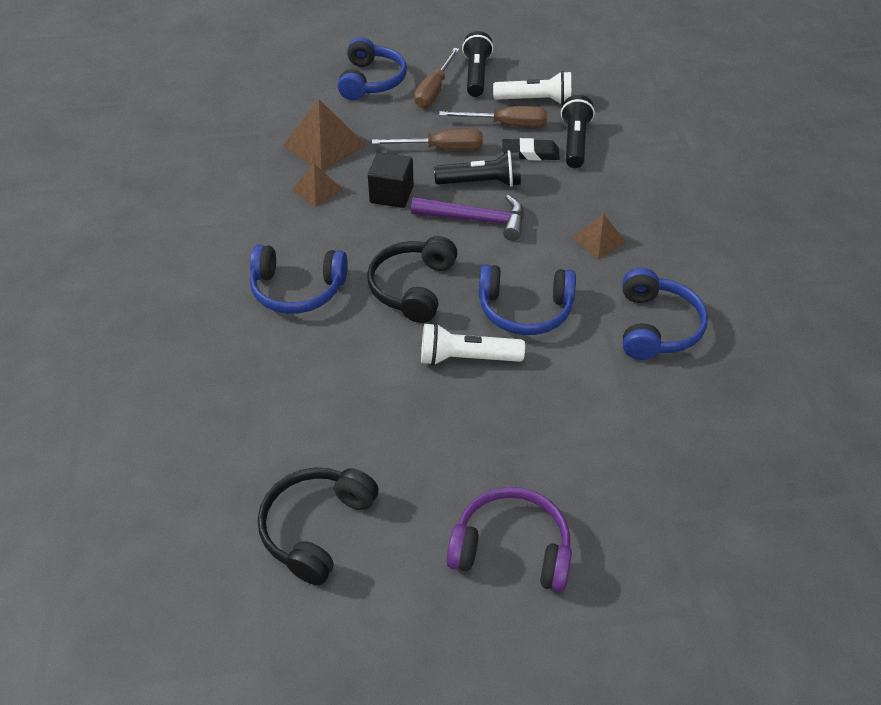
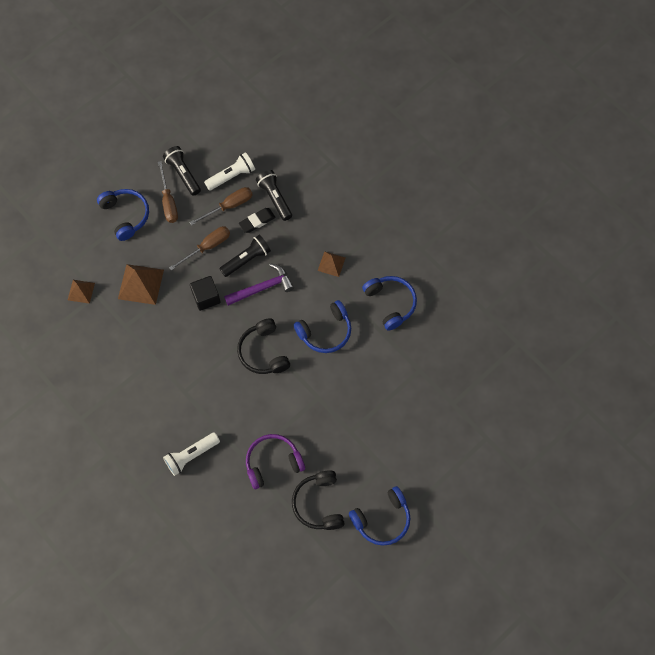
camera: 35 degrees left, 20 degrees up
(297, 290) = (209, 390): blue headphones -> blue headphones (382, 519)
(317, 190) = (164, 319): brown pyramid -> brown pyramid (81, 291)
(466, 358) = (318, 377): white flashlight -> white flashlight (191, 455)
(511, 548) = (402, 459): purple headphones -> purple headphones (273, 462)

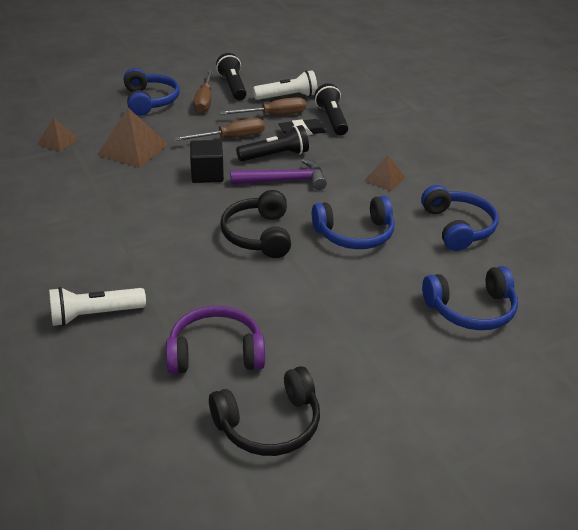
camera: 15 degrees right, 30 degrees down
(318, 504) = (269, 424): black headphones -> black headphones turned 120 degrees counterclockwise
(382, 519) = (377, 477): blue headphones -> blue headphones (471, 309)

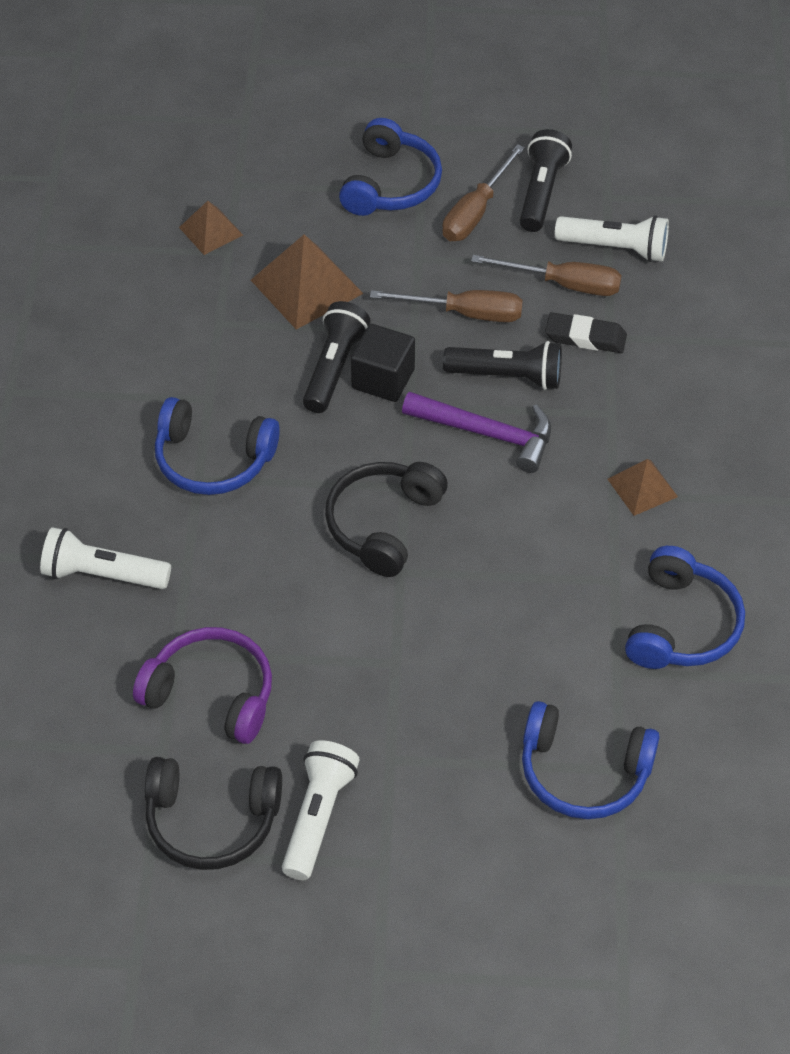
camera: 30 degrees right, 15 degrees up
(332, 119) = (652, 327): black flashlight -> black flashlight (334, 368)
(338, 393) = (318, 816): none -> white flashlight
(355, 234) = (519, 577): blue headphones -> blue headphones (213, 460)

